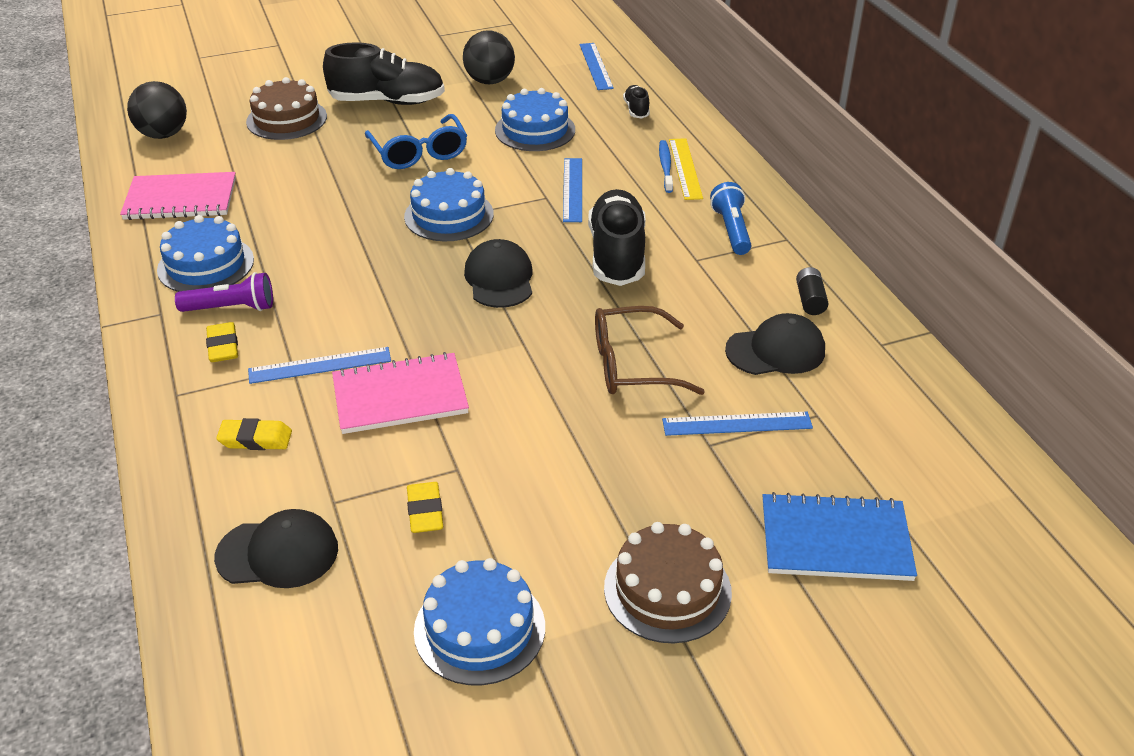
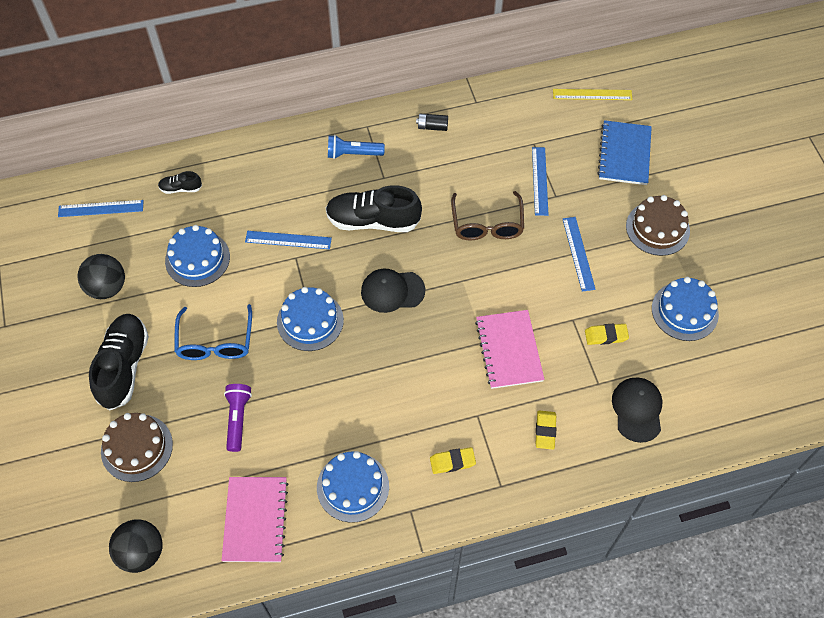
camera: 85 degrees left, 20 degrees up
(231, 308) = (409, 461): purple flashlight -> purple flashlight (238, 419)
(320, 365) = (476, 398): blue ruler -> blue ruler (578, 253)
(419, 152) = (215, 341): blue glasses -> blue glasses turned 105 degrees clockwise
(665, 166) = (267, 180): blue toothbrush -> none
(685, 168) = (272, 168): yellow ruler -> yellow ruler (592, 94)
(776, 351) = (478, 152): black cap -> none

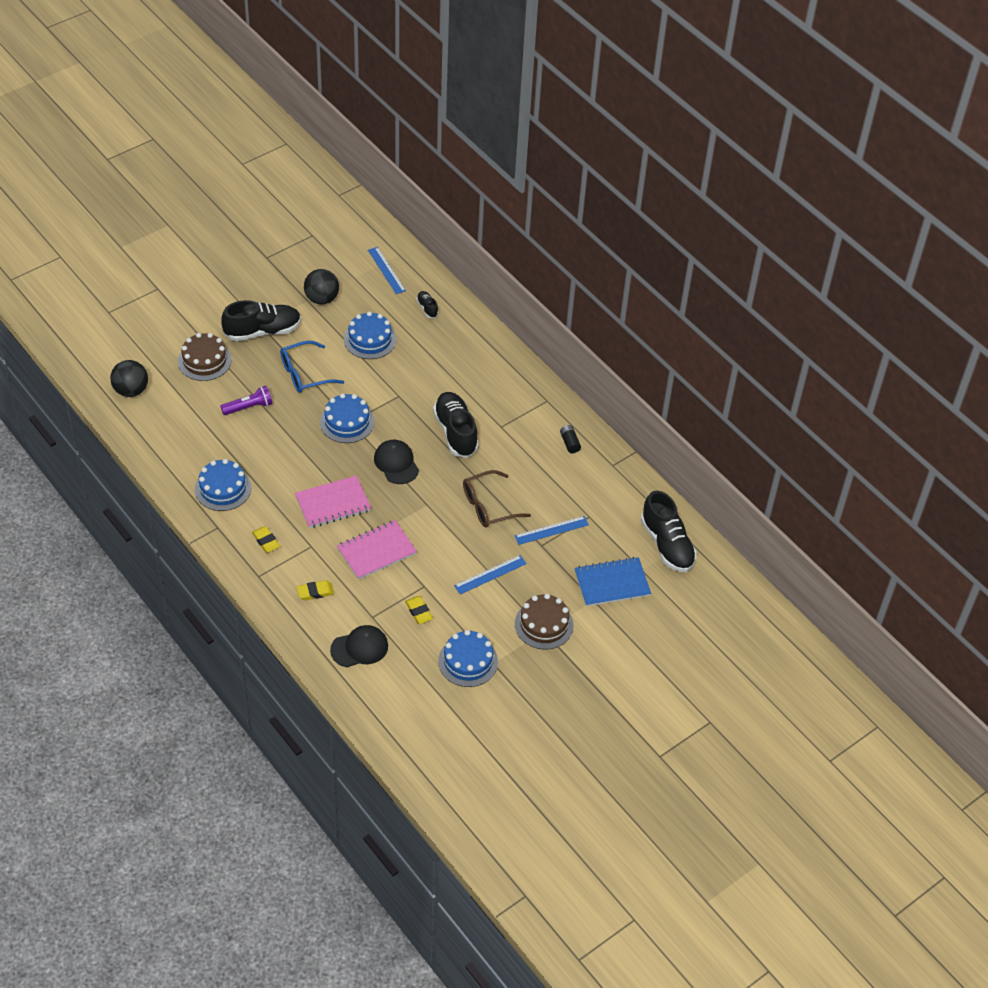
camera: 65 degrees right, 10 degrees down
(255, 520) = (177, 442): pink notebook -> pink notebook (333, 503)
(288, 240) = (412, 386): blue ruler -> none
(353, 153) = (514, 400): blue flashlight -> none
(592, 94) = (667, 544): yellow ruler -> black shoe

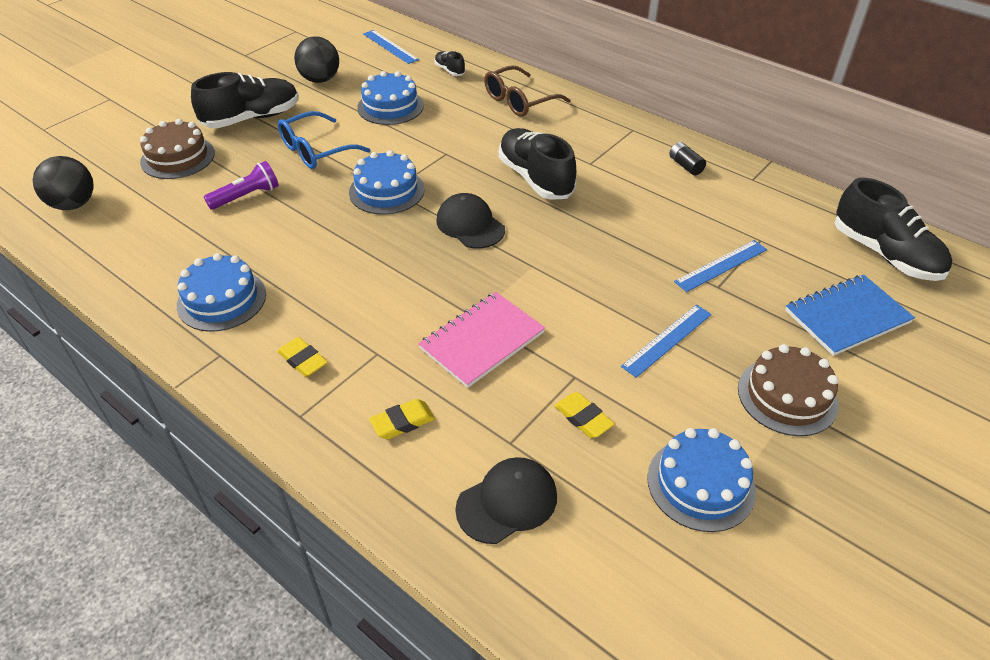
camera: 10 degrees left, 5 degrees down
(333, 503) = (395, 289): pink notebook -> none
(489, 506) = (620, 252): brown glasses -> brown glasses (519, 101)

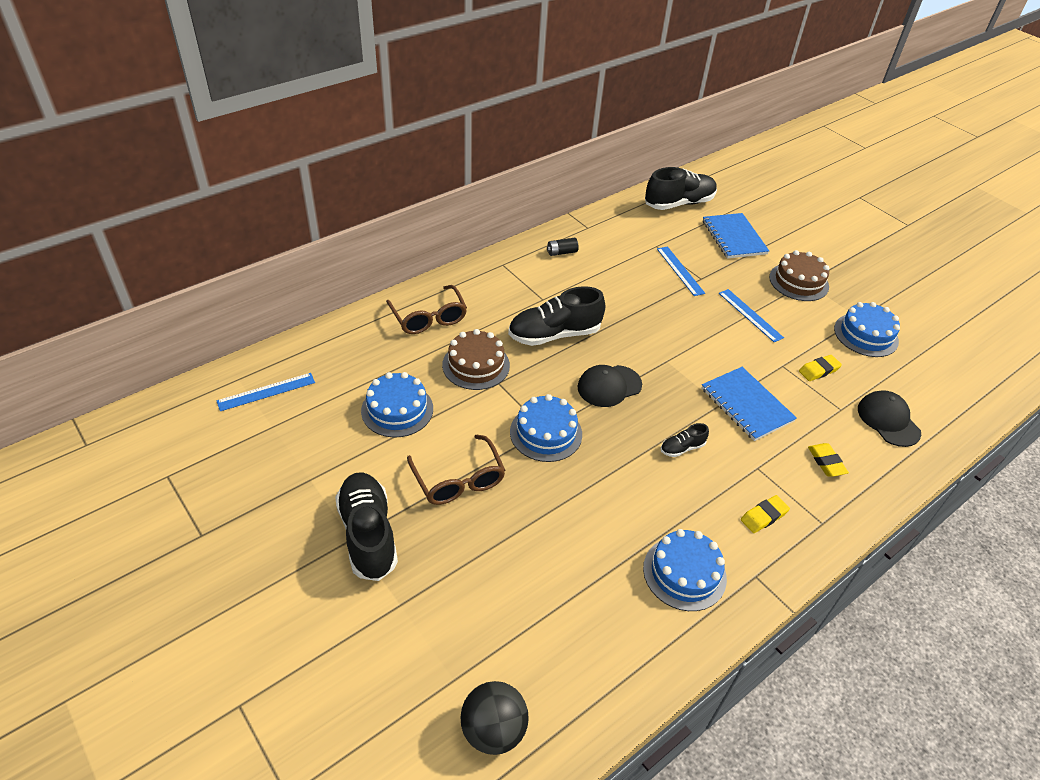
camera: 80 degrees left, 0 degrees up
(178, 157) = (426, 613): brown cake -> brown cake (476, 365)
(246, 196) = (525, 546): purple flashlight -> none
(316, 150) = (458, 479): blue glasses -> brown glasses
(320, 79) = (309, 462): black ball -> none
(449, 70) = (346, 353): black shoe -> black shoe (682, 448)
(482, 341) = (746, 405): pink notebook -> blue notebook

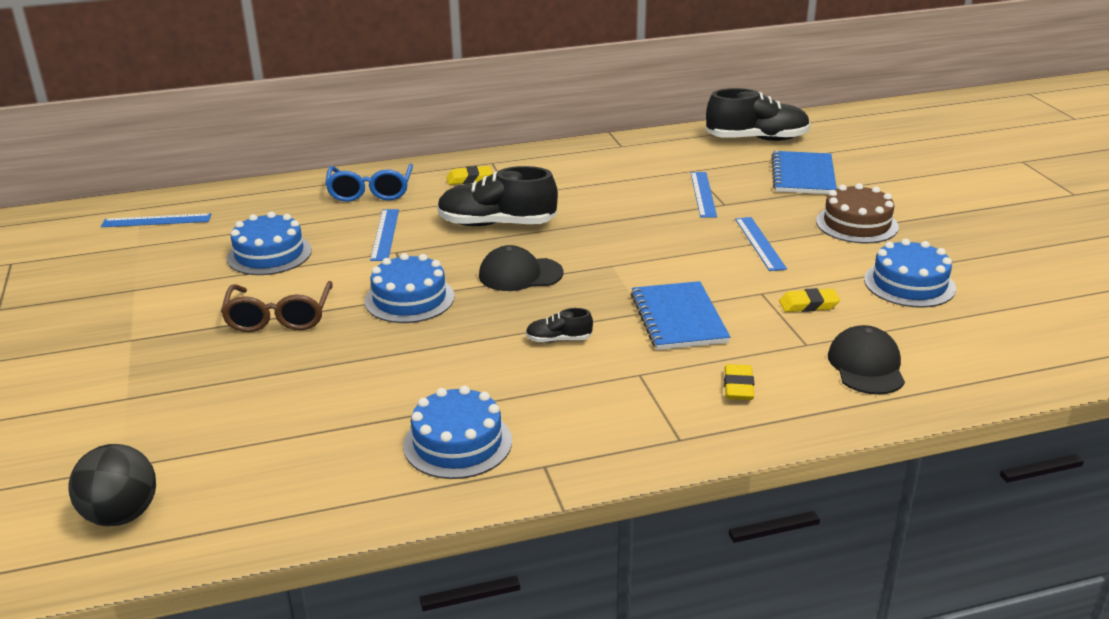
camera: 25 degrees right, 15 degrees down
(368, 534) = (148, 340): black shoe -> none
(428, 317) = (370, 191): brown glasses -> blue glasses
(476, 365) = (385, 234): brown cake -> blue ruler
(561, 252) = (570, 161): black battery -> none
(763, 516) = (606, 417): yellow eraser -> yellow eraser (469, 179)

